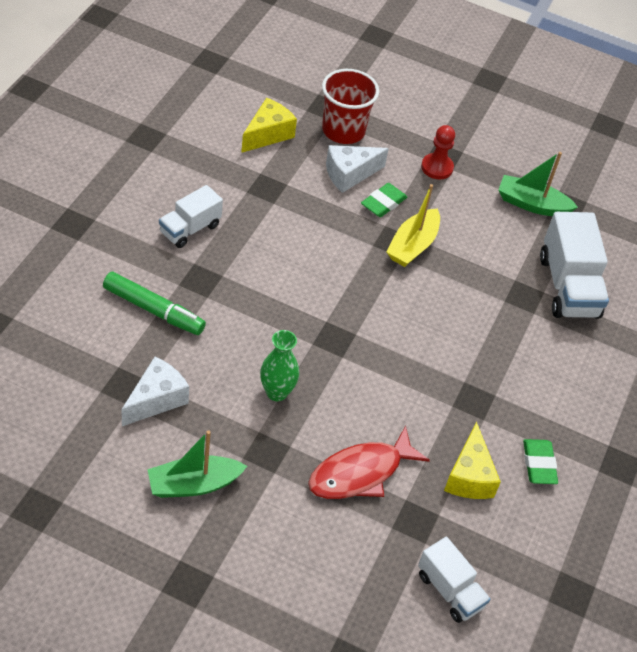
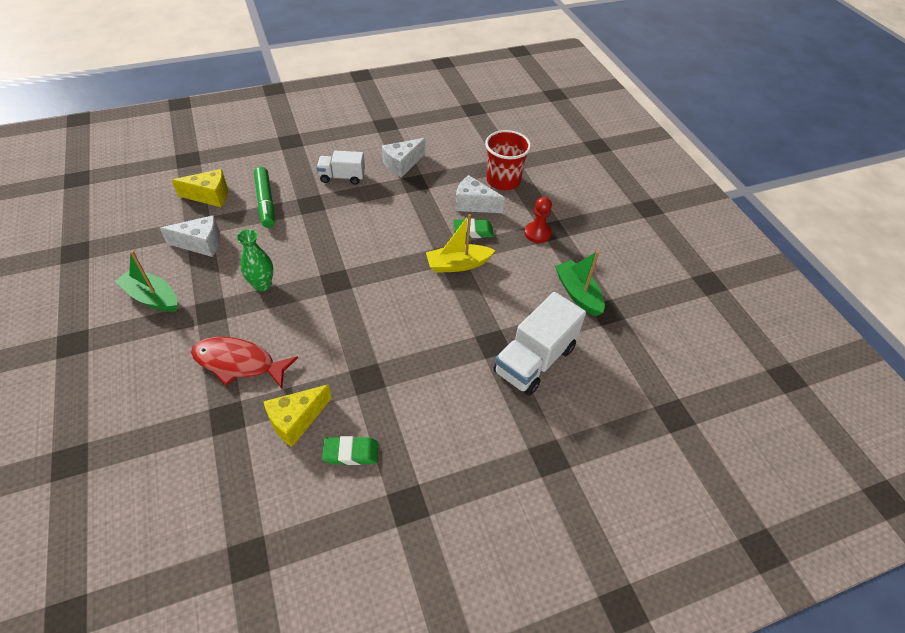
camera: 50 degrees right, 0 degrees up
(228, 174) = (402, 164): none -> white cheese
(268, 134) = (454, 158): yellow cheese -> yellow cheese (210, 196)
(450, 590) = (181, 478): white truck -> none
(539, 464) = (351, 453): green eraser -> green eraser turned 45 degrees clockwise

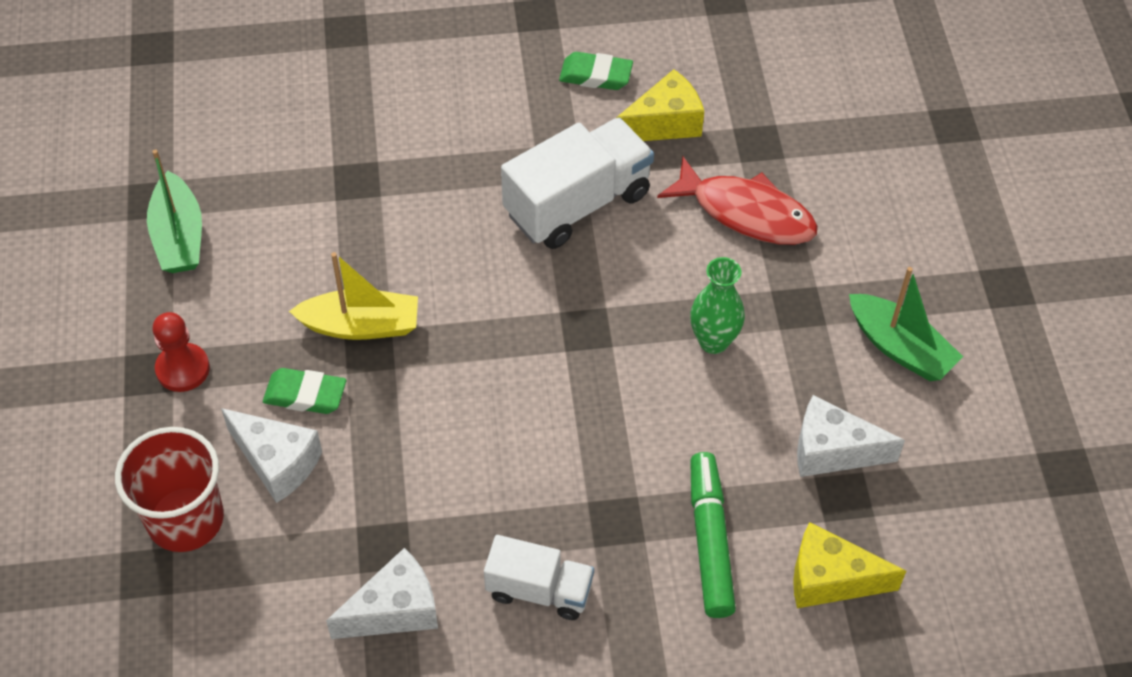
camera: 165 degrees left, 5 degrees up
(534, 360) = (305, 146): white truck -> white truck (577, 203)

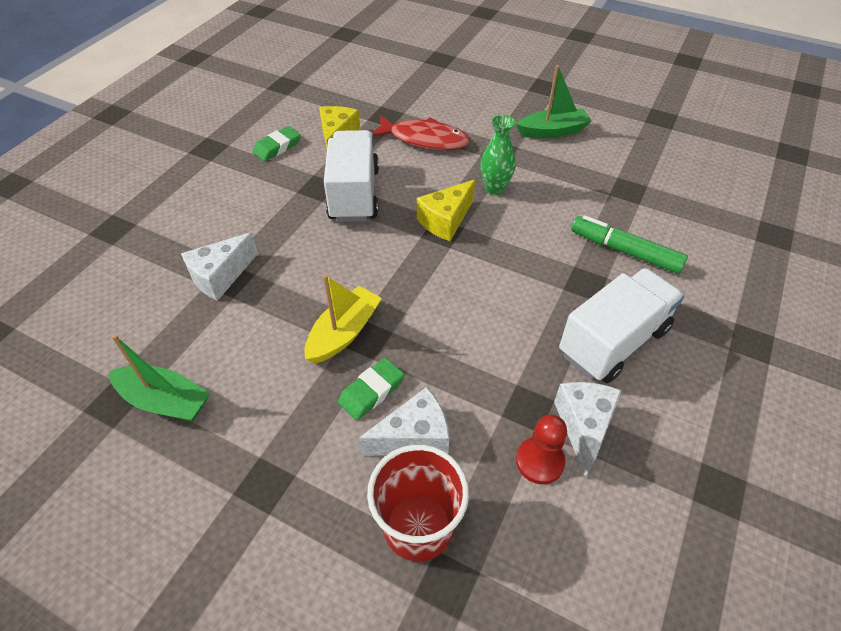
camera: 55 degrees left, 5 degrees down
(183, 369) = (282, 458): red pawn -> red pawn (539, 461)
(539, 590) = (613, 341): white truck -> white truck, size x1.64
(746, 213) = (424, 139): red fish -> red fish turned 45 degrees clockwise
(830, 579) = (677, 218): yellow cheese -> yellow cheese (445, 220)
(832, 451) = (597, 181): white cheese -> white cheese (220, 276)

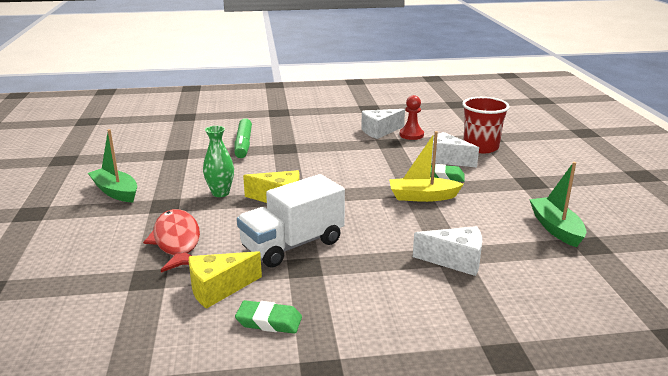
camera: 125 degrees left, 25 degrees down
(613, 341) = (320, 135): white truck -> none

